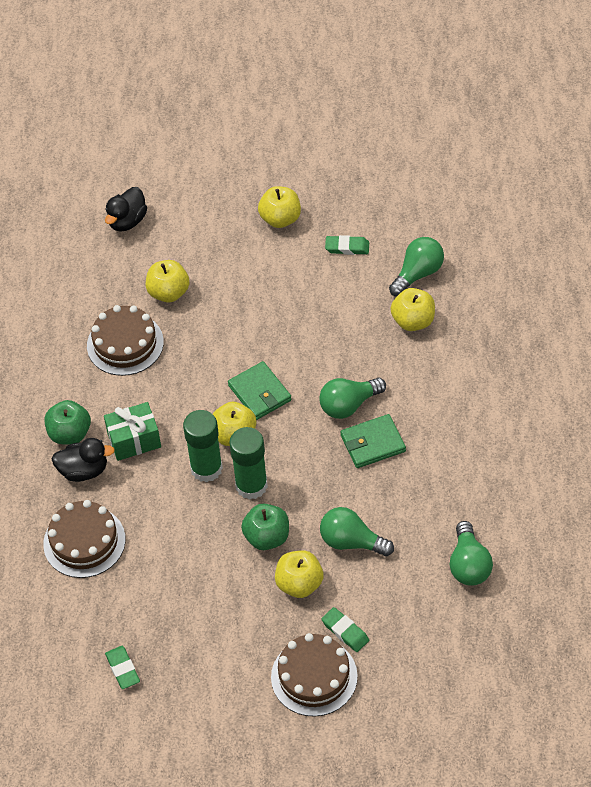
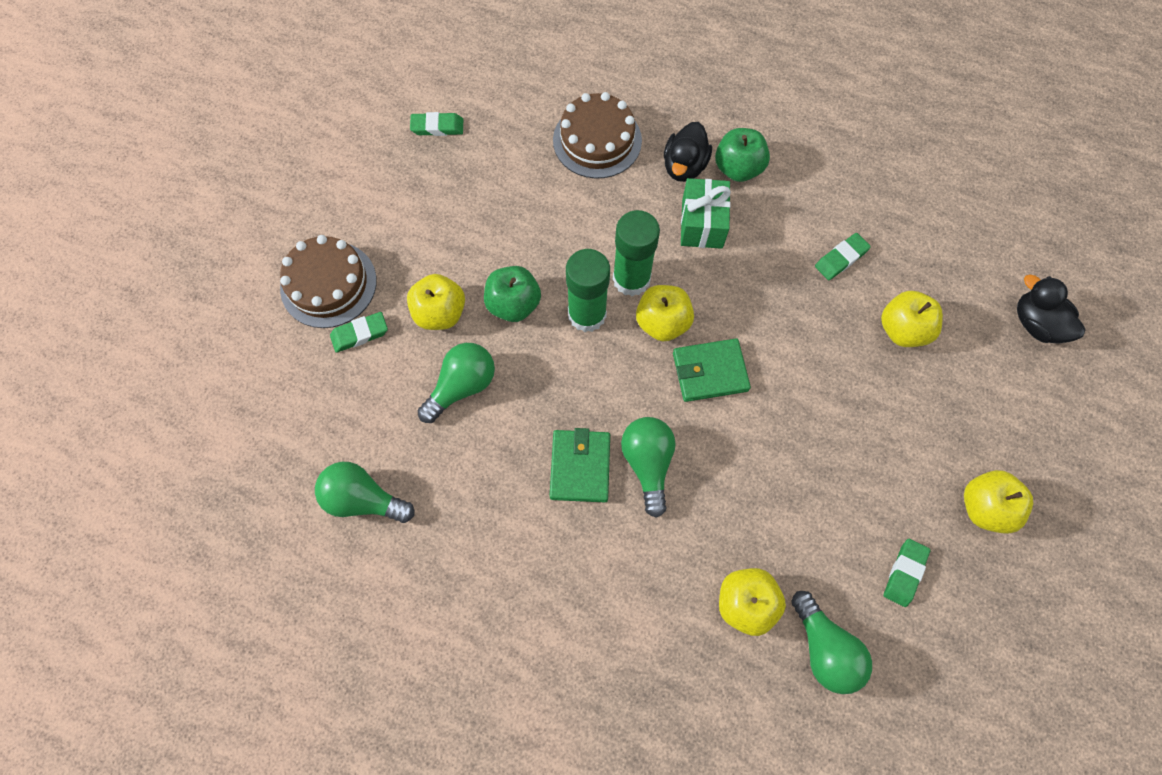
camera: 110 degrees right, 15 degrees up
(125, 344) = (841, 259): brown cake -> green eraser

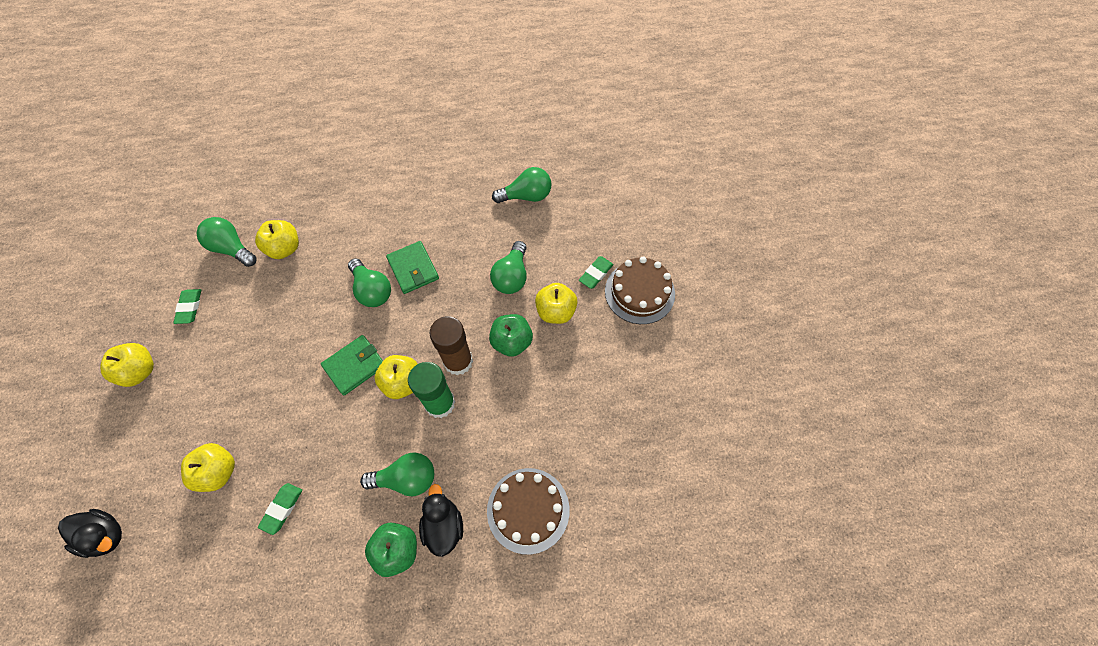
camera: 150 degrees right, 5 degrees down
(437, 127) = (660, 448): green eraser -> none
(587, 314) = (458, 361): green glue stick -> brown glue stick
(702, 224) = (406, 479): green gift -> green light bulb

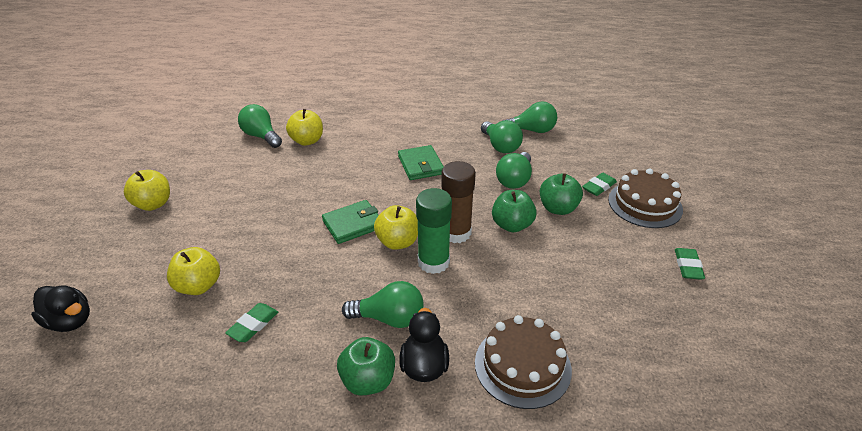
camera: 10 degrees right, 25 degrees down
(189, 307) = (213, 168): green eraser -> green eraser (688, 266)
(372, 290) = (380, 175): green light bulb -> green light bulb (500, 146)
(555, 311) = (558, 208): yellow apple -> green apple

